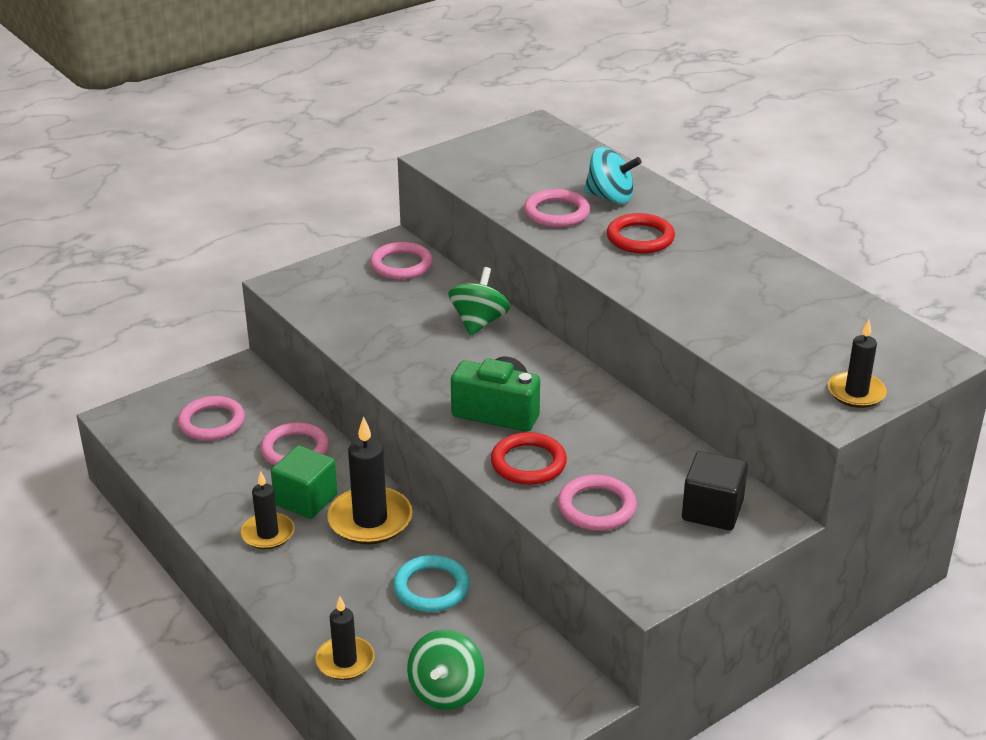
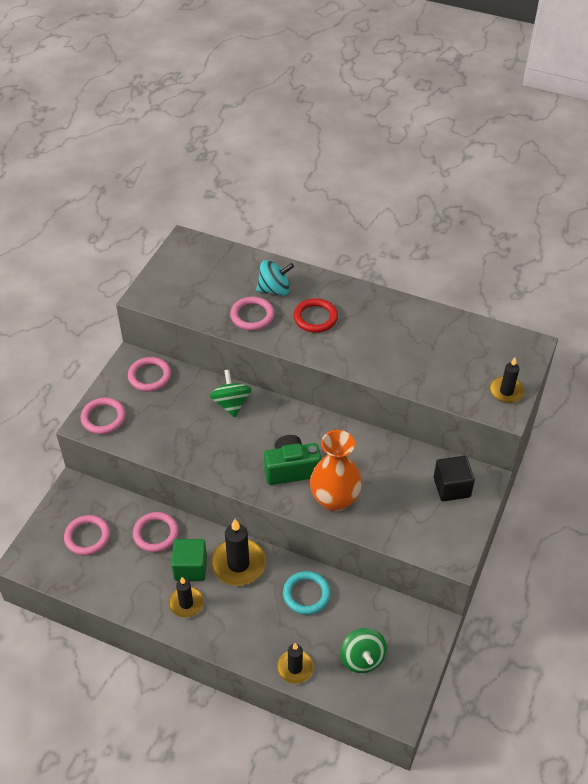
camera: 30 degrees left, 15 degrees up
(528, 463) = (334, 499): red ring -> orange vase
(596, 507) = (392, 514): pink ring -> pink ring (103, 418)

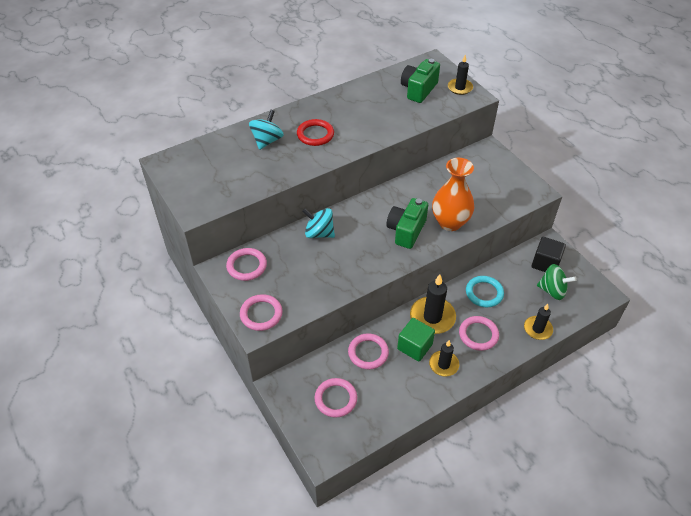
camera: 55 degrees left, 0 degrees up
(231, 404) = (319, 233): green spinning top -> turquoise spinning top
(252, 316) = (280, 163): pink ring -> pink ring (478, 334)
(451, 487) = (483, 165): black cube -> black cube (545, 263)
(466, 359) = (418, 90): none -> green camera

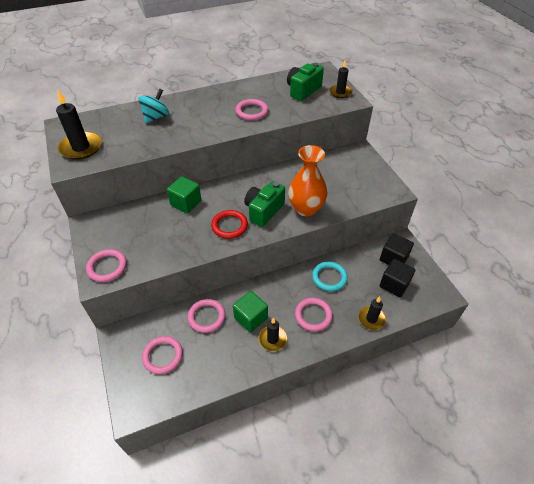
camera: 10 degrees right, 0 degrees up
(246, 266) = (112, 223): pink ring -> pink ring (251, 112)
(315, 134) = (199, 116): red ring -> red ring (229, 226)
(319, 233) = (186, 203): turquoise spinning top -> green cube
(432, 317) = (275, 293): black candle -> black candle (81, 147)
(552, 290) = (394, 284): green spinning top -> black cube

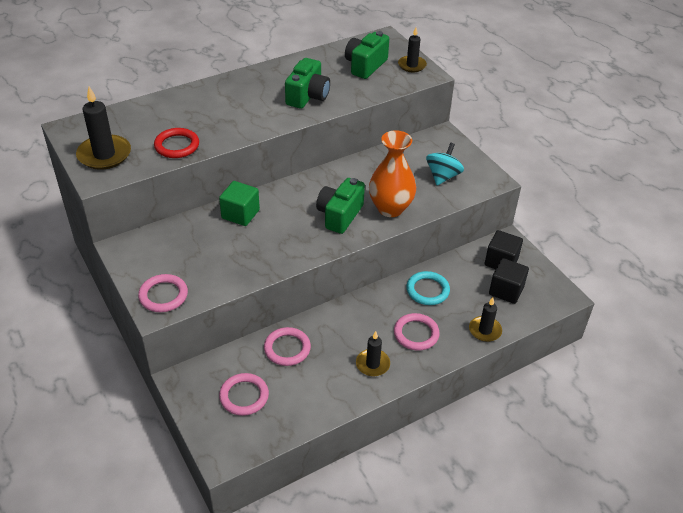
camera: 10 degrees left, 5 degrees down
(156, 117) = (188, 111): turquoise spinning top -> turquoise spinning top (443, 176)
(229, 226) = (302, 236): red ring -> red ring (177, 146)
(251, 112) = (307, 96): pink ring -> green camera
(251, 318) = (341, 344): green cube -> none

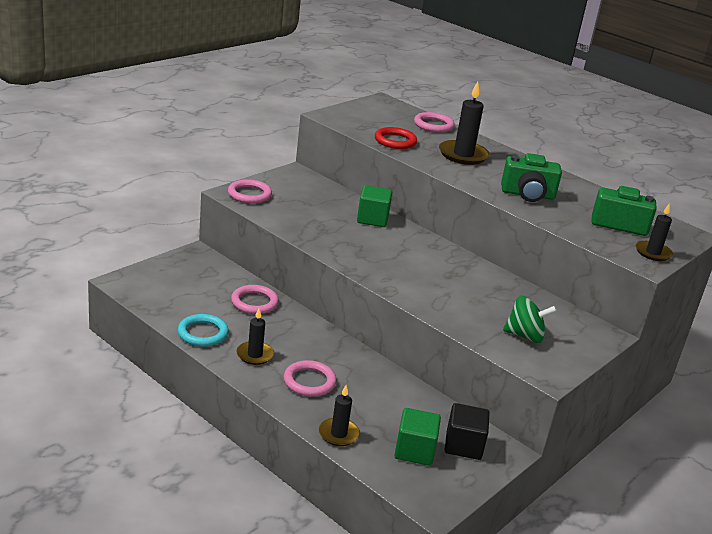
camera: 70 degrees right, 15 degrees down
(104, 155) = (360, 115): black candle -> black candle (463, 155)
(244, 396) = (189, 285): pink ring -> pink ring (433, 125)
(339, 215) = (408, 271): green camera -> none
(390, 208) = (441, 301): orange vase -> none
(427, 290) = (379, 387): turquoise ring -> turquoise ring (202, 333)
(443, 176) = (525, 336): turquoise spinning top -> green spinning top
(506, 290) = (414, 451): black cube -> green cube

